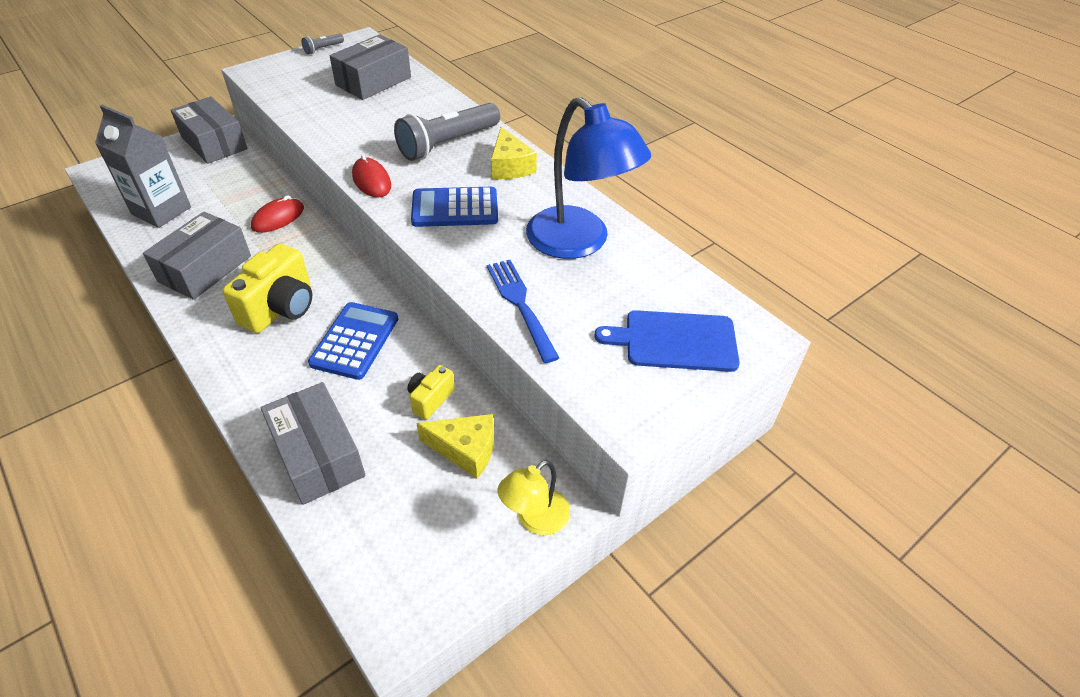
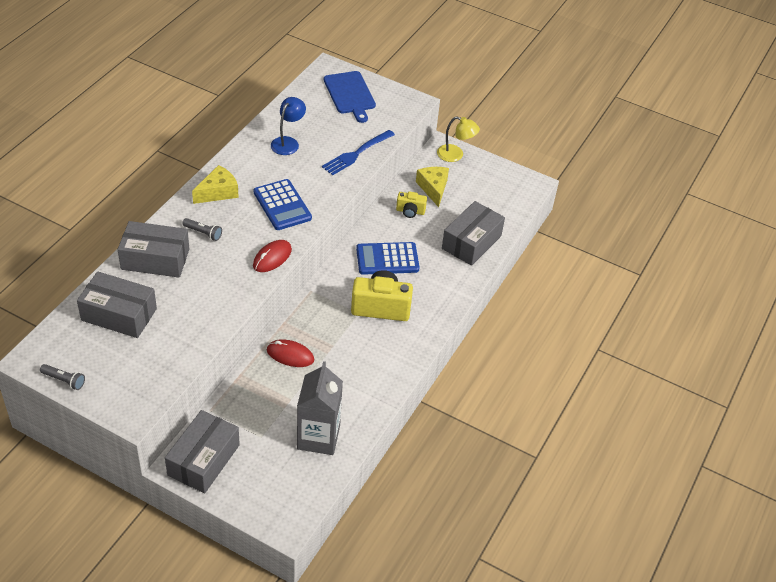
camera: 115 degrees left, 0 degrees up
(205, 268) = (367, 368): grey box -> grey box (155, 259)
(448, 144) = (203, 233): grey flashlight -> grey flashlight, size x0.45
(579, 242) = (288, 142): blue lamp -> blue lamp, size x0.52

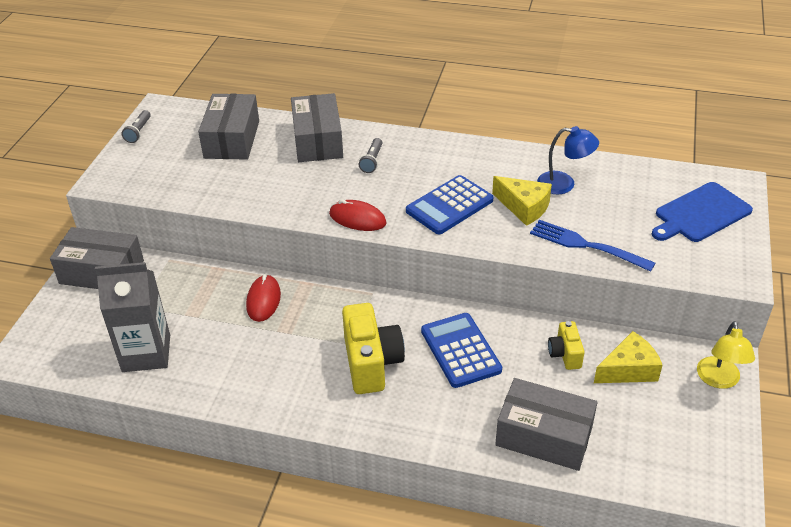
camera: 80 degrees right, 5 degrees down
(218, 192) = (442, 155): yellow cheese -> yellow cheese (524, 207)

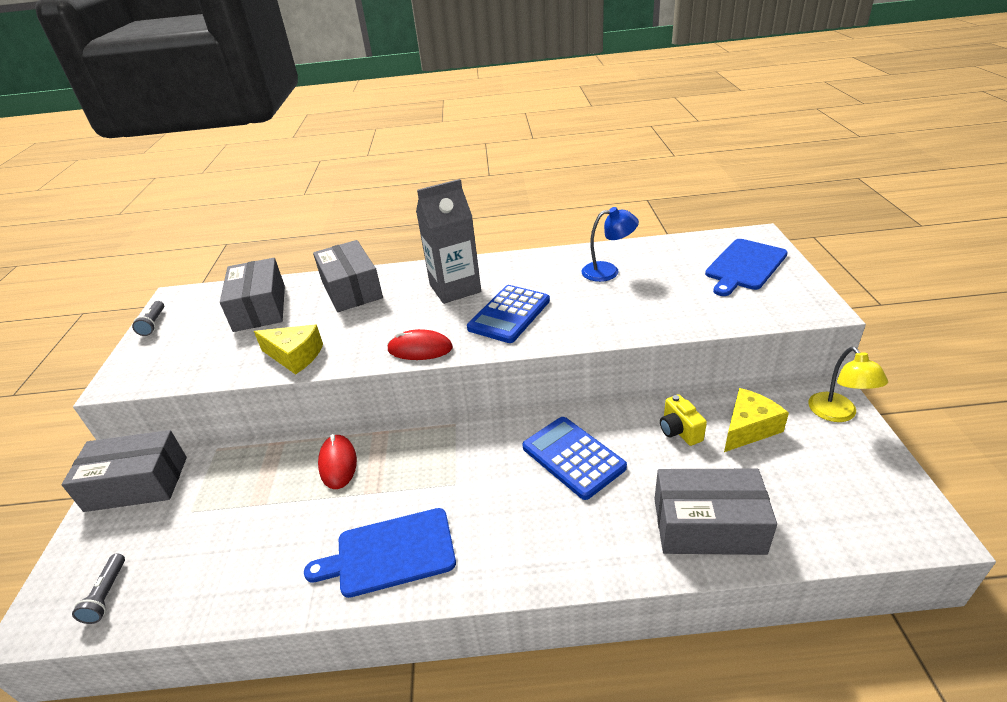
camera: 15 degrees left, 5 degrees down
(146, 353) = (209, 567): grey carton -> grey carton (455, 288)
(283, 383) = (390, 553): none -> blue cutting board
(371, 363) = (484, 499): yellow camera -> none
(372, 161) = (414, 294): grey flashlight -> grey flashlight (107, 595)
(524, 207) = (582, 299): yellow cheese -> yellow cheese (295, 356)
(587, 245) = (662, 317): blue fork -> none

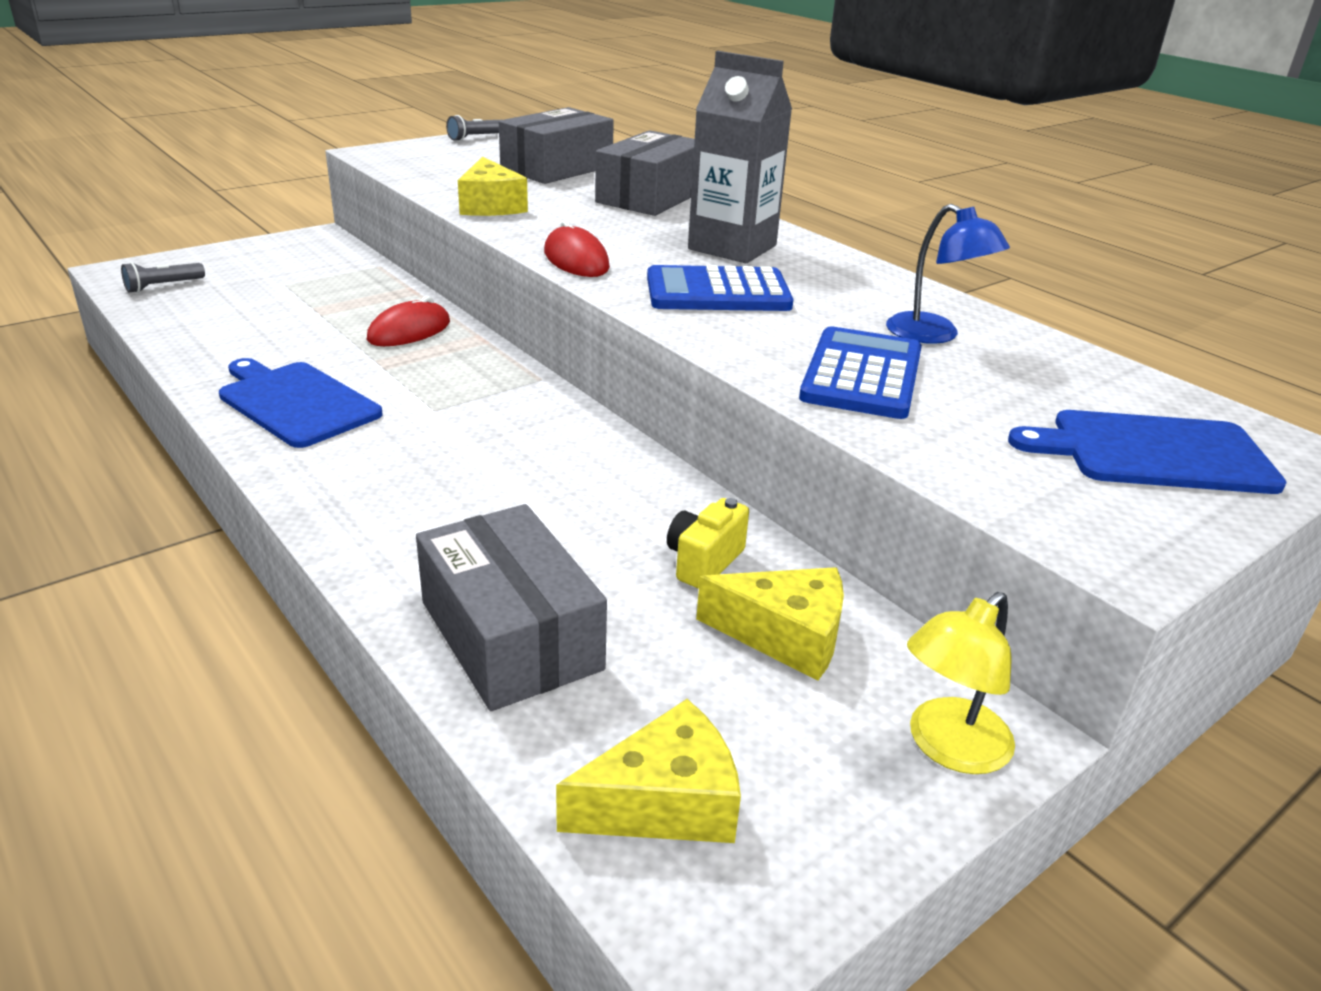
camera: 50 degrees right, 5 degrees down
(137, 483) = (303, 249): grey box -> none
(573, 457) = (555, 480): blue calculator -> blue calculator (862, 375)
(848, 513) = (664, 803): none -> yellow cheese

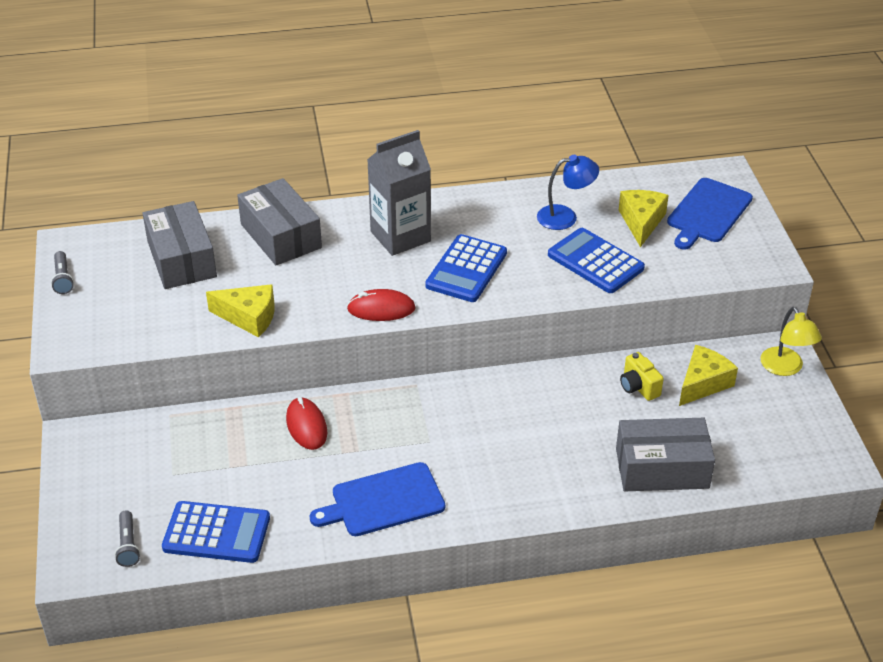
camera: 60 degrees left, 10 degrees up
(197, 321) = (216, 533): none -> blue calculator
(664, 803) = (779, 454): yellow cheese -> yellow cheese (641, 222)

